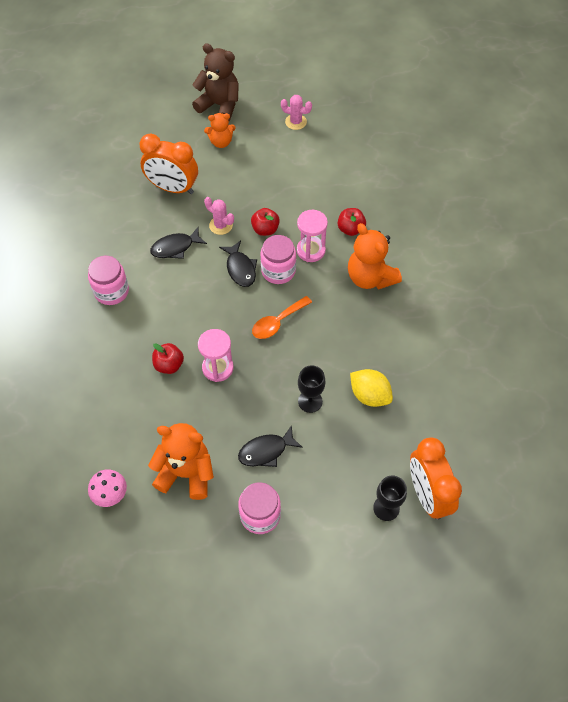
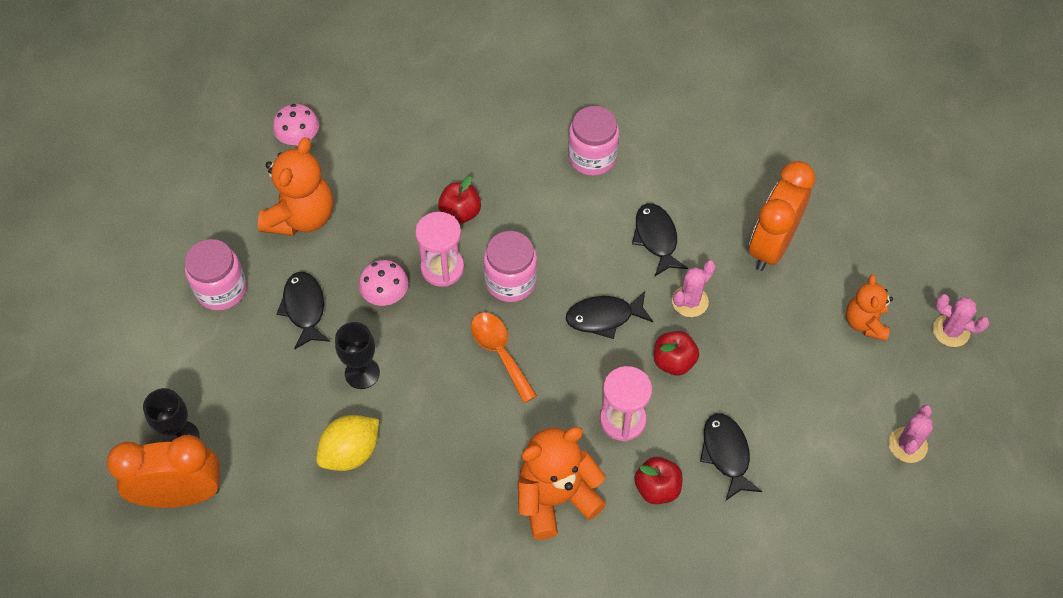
camera: 100 degrees right, 0 degrees up
(219, 105) = (951, 331): brown teddy bear -> pink cactus
(245, 400) = (385, 295): none -> pink mushroom
(278, 271) = (591, 367): pink jar -> pink jar (510, 281)
(320, 199) = (726, 454): none -> black fish

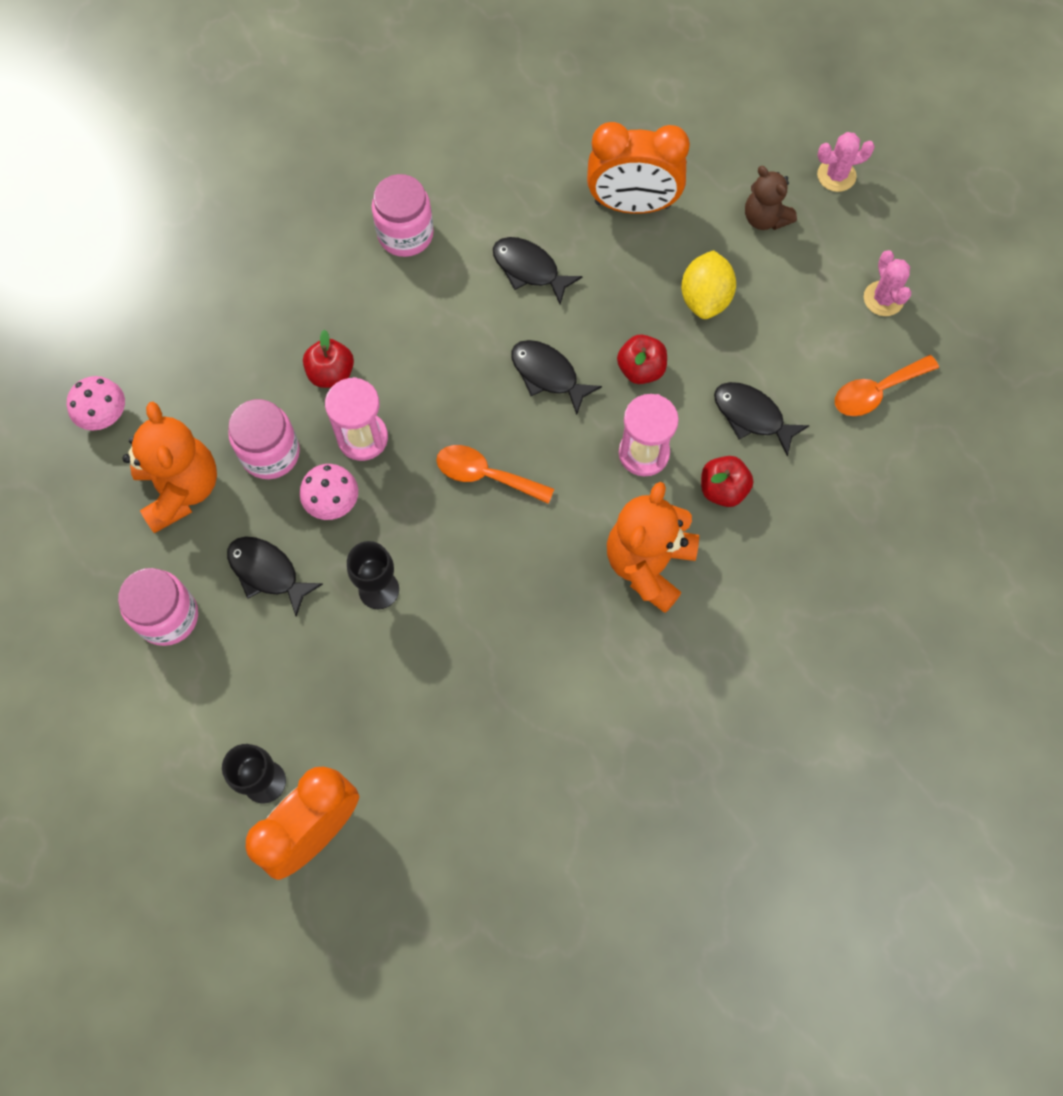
camera: 40 degrees left, 10 degrees up
(351, 452) = (436, 668): yellow lemon -> yellow lemon (705, 298)
(510, 281) = (436, 403): pink jar -> pink jar (270, 453)
(604, 317) = (548, 375): black fish -> black fish turned 90 degrees clockwise
(690, 301) = (608, 306): pink cactus -> none
(771, 245) = (632, 205): orange clock -> orange clock turned 75 degrees counterclockwise
(839, 507) = (876, 391): none -> orange spoon
(865, 323) = (765, 218): orange teddy bear -> brown teddy bear

